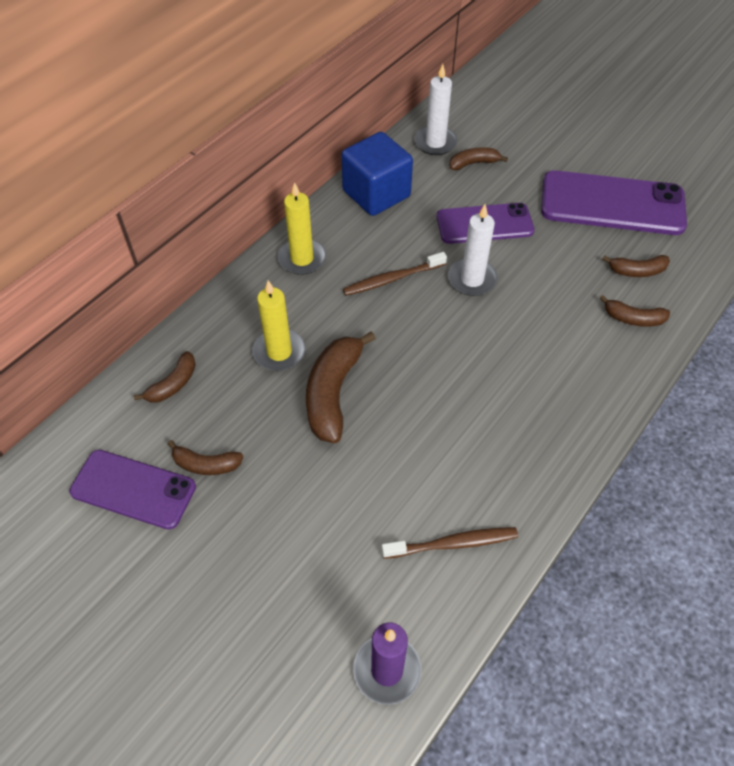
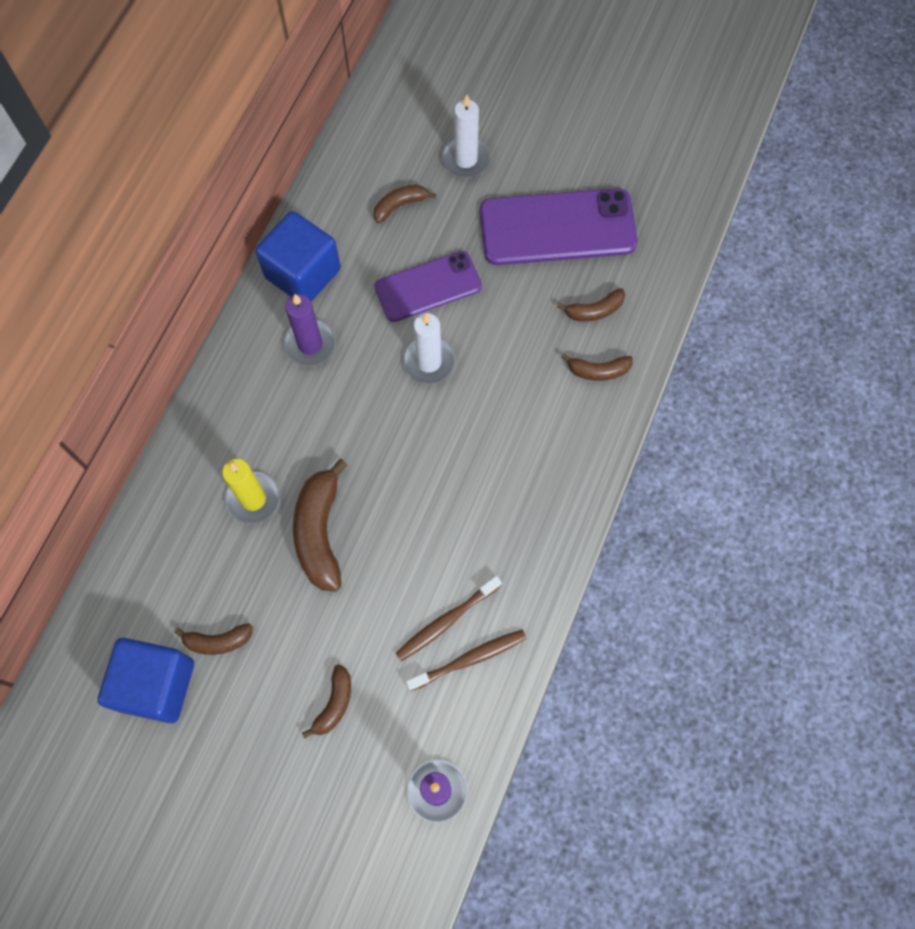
camera: 15 degrees left, 15 degrees up
(133, 489) = (156, 685): purple phone -> blue cube
(173, 384) = (157, 563): brown banana -> brown banana (334, 704)
(302, 259) = (245, 379): yellow candle -> none
(367, 245) = (310, 344): none -> purple candle
(392, 279) = (347, 381): brown toothbrush -> brown toothbrush (447, 621)
(435, 143) = (351, 185): white candle -> white candle (466, 159)

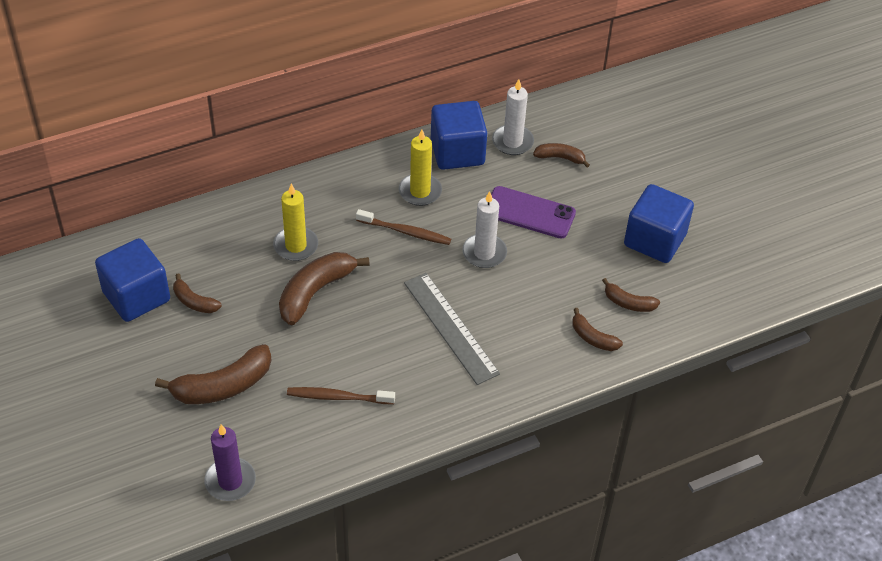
camera: 40 degrees right, 20 degrees down
(310, 344) = (420, 191): purple candle -> yellow candle
(334, 704) = (223, 386): brown banana -> brown banana, size x1.81
(466, 159) = (633, 162): white candle -> white candle (512, 142)
(469, 659) = (329, 428): brown toothbrush -> brown toothbrush (405, 232)
(473, 464) = (450, 328): none -> grey ruler
(557, 227) = (654, 240): purple phone -> blue cube

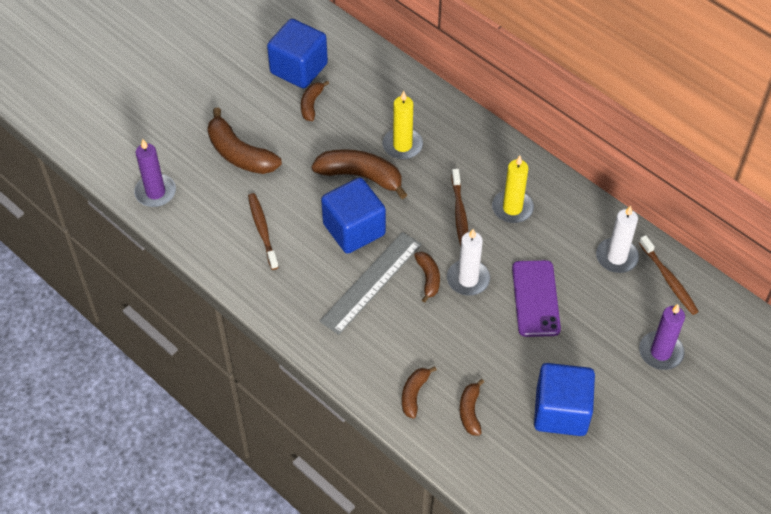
camera: 70 degrees right, 5 degrees up
(457, 152) = (577, 219): blue cube -> blue cube (354, 229)
(552, 118) = (668, 279): none -> brown toothbrush
(560, 158) = (620, 301): brown banana -> brown banana (428, 278)
(623, 152) = (660, 352): none -> purple candle

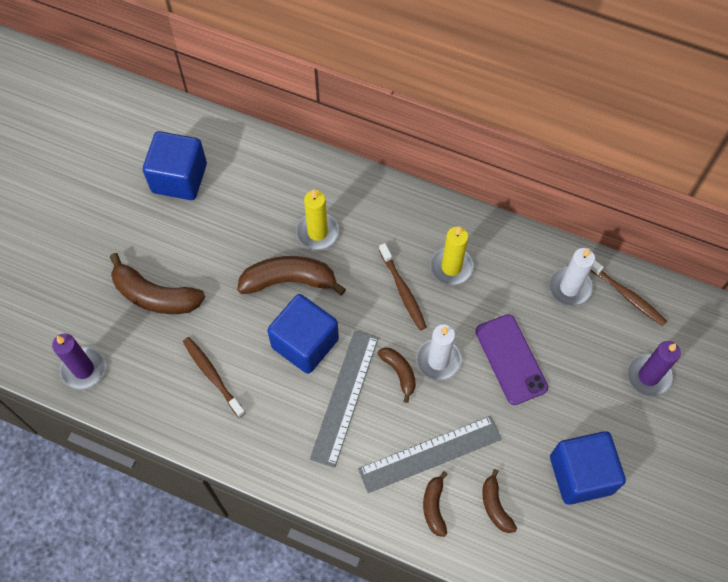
camera: 20 degrees left, 10 degrees up
(311, 104) = (208, 215): brown banana -> none
(428, 351) = (430, 454): none -> grey ruler

